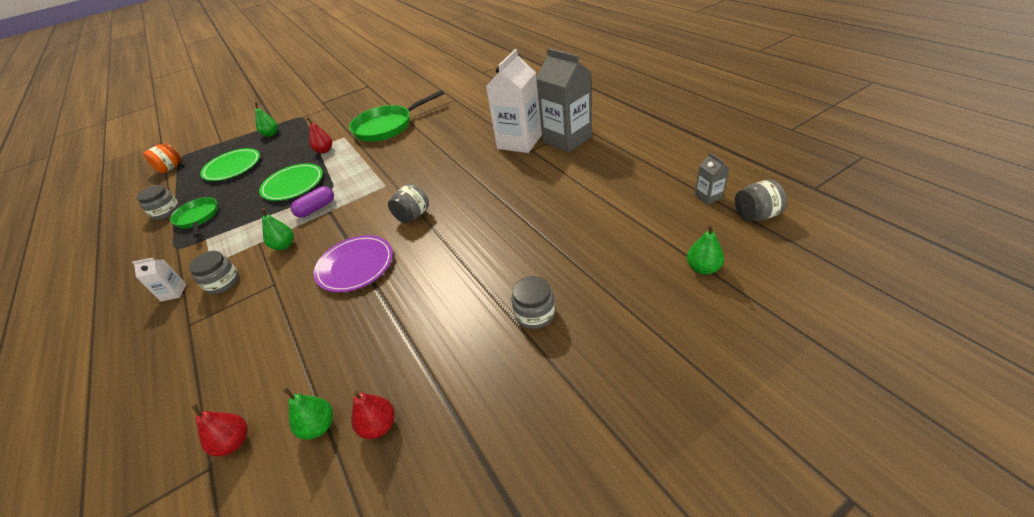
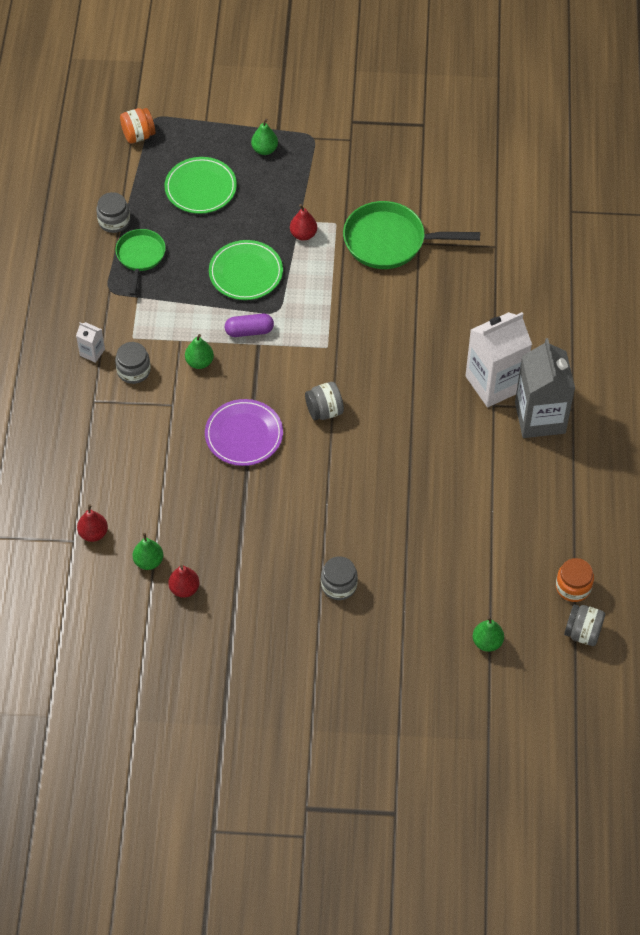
camera: 30 degrees right, 15 degrees up
(708, 196) = (573, 587): grey carton -> orange jar

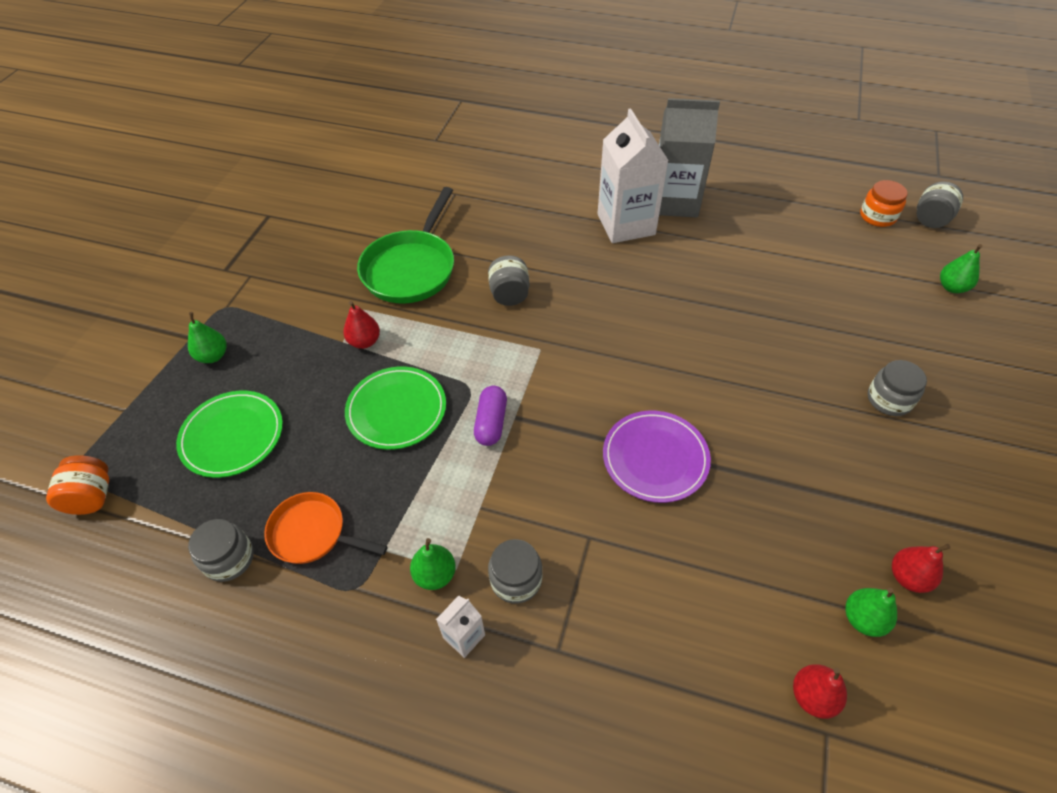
camera: 75 degrees left, 5 degrees down
(140, 257) = (312, 533): green pan -> orange pan
(199, 362) = (524, 489): green pear -> green pear (435, 574)
(324, 411) = (633, 368): grey jar -> grey jar (509, 295)

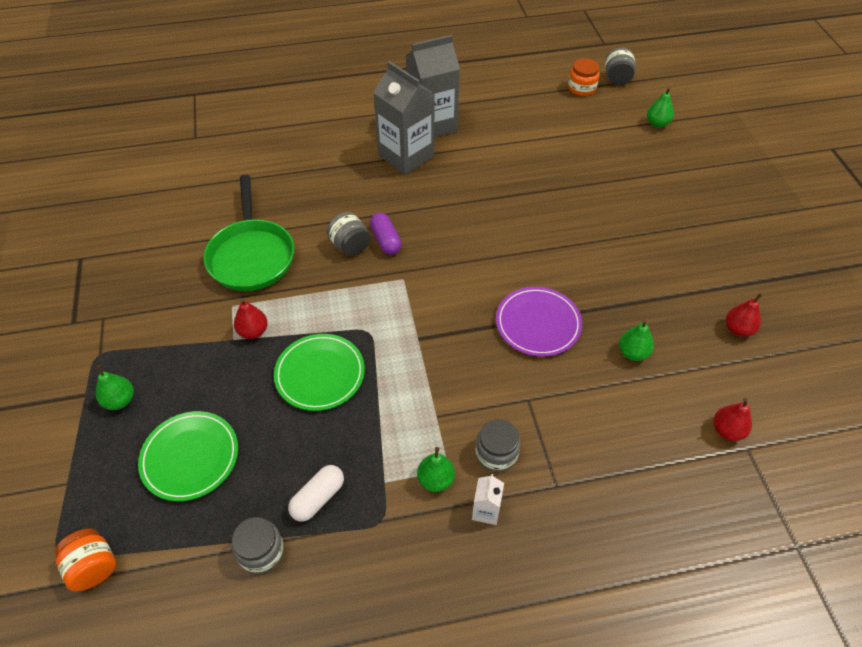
camera: 30 degrees left, 0 degrees up
(312, 533) = (318, 498): orange pan -> white capsule
(491, 423) = (402, 350): purple capsule -> purple capsule (386, 240)
(626, 224) = (406, 156): white carton -> grey carton
(863, 619) = (727, 368): green pear -> green pear (632, 353)
(889, 399) = (662, 217): grey jar -> none

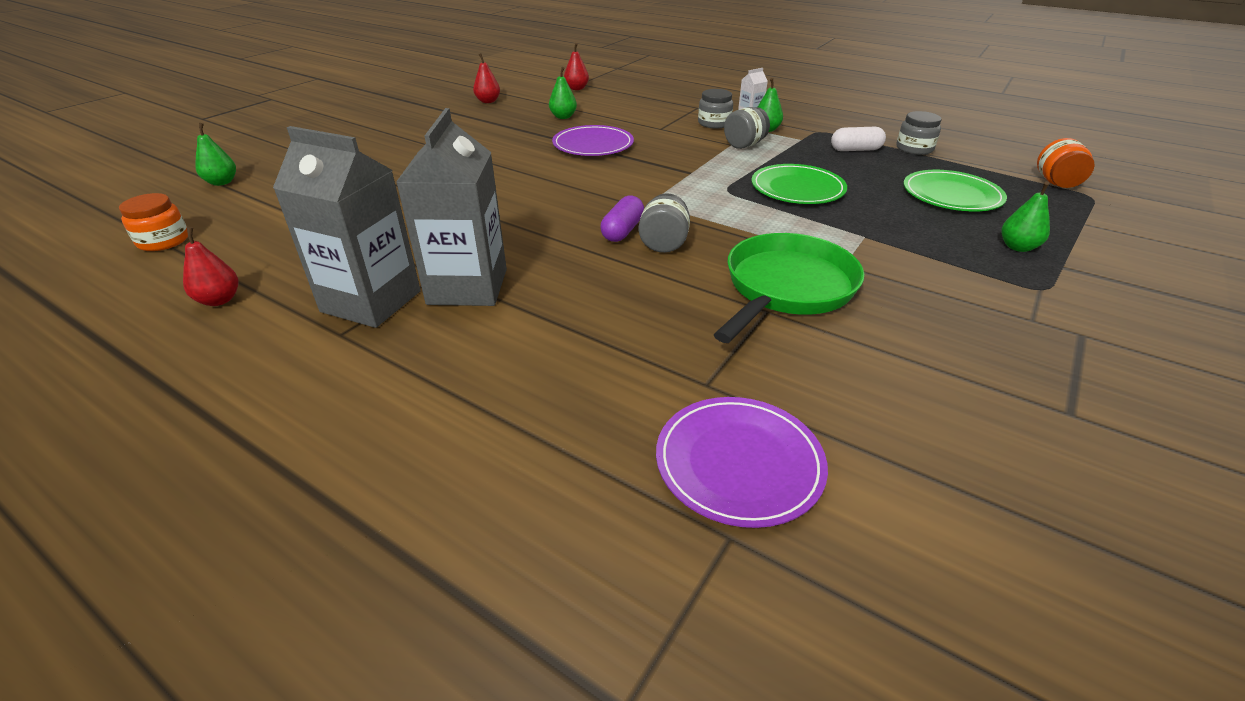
camera: 135 degrees left, 15 degrees down
(208, 158) = (739, 463): none -> purple plate
(253, 331) = (838, 233): red pear -> red pear (219, 300)
(617, 79) = (119, 228): grey jar -> grey jar (744, 145)

